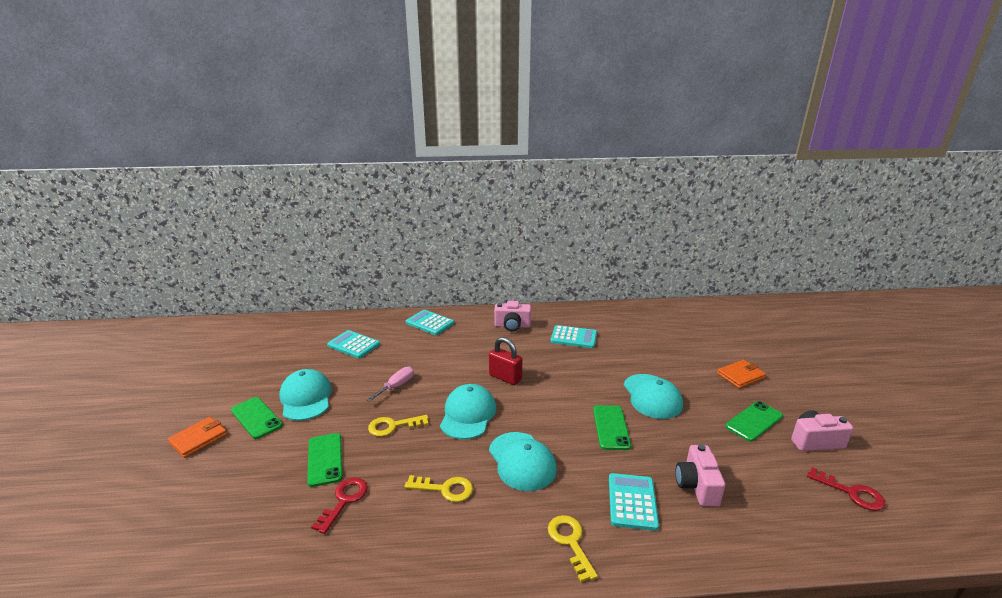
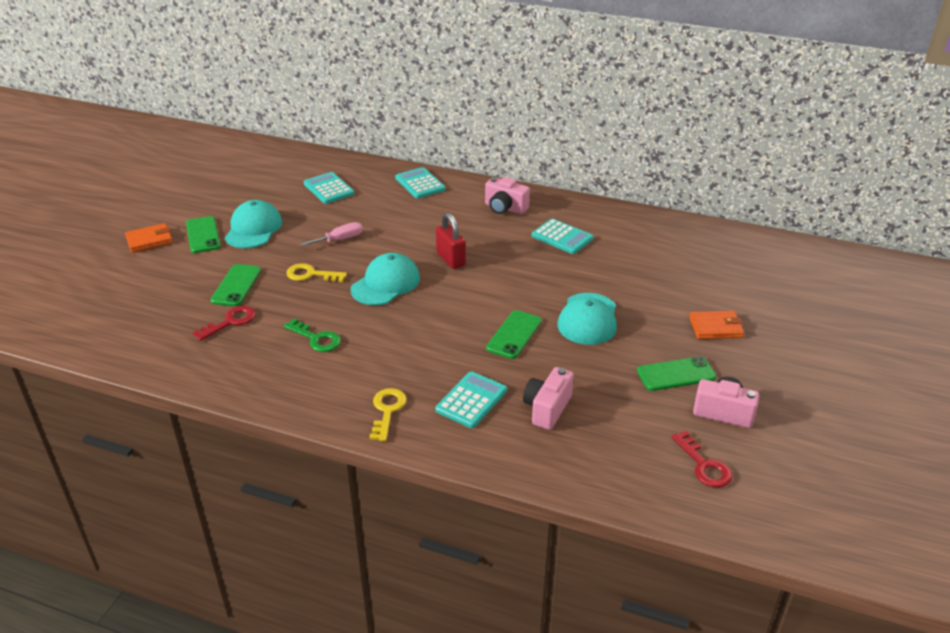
camera: 25 degrees right, 10 degrees up
(445, 489) = (316, 339): yellow key -> green key
(522, 461) = (401, 337): turquoise cap -> none

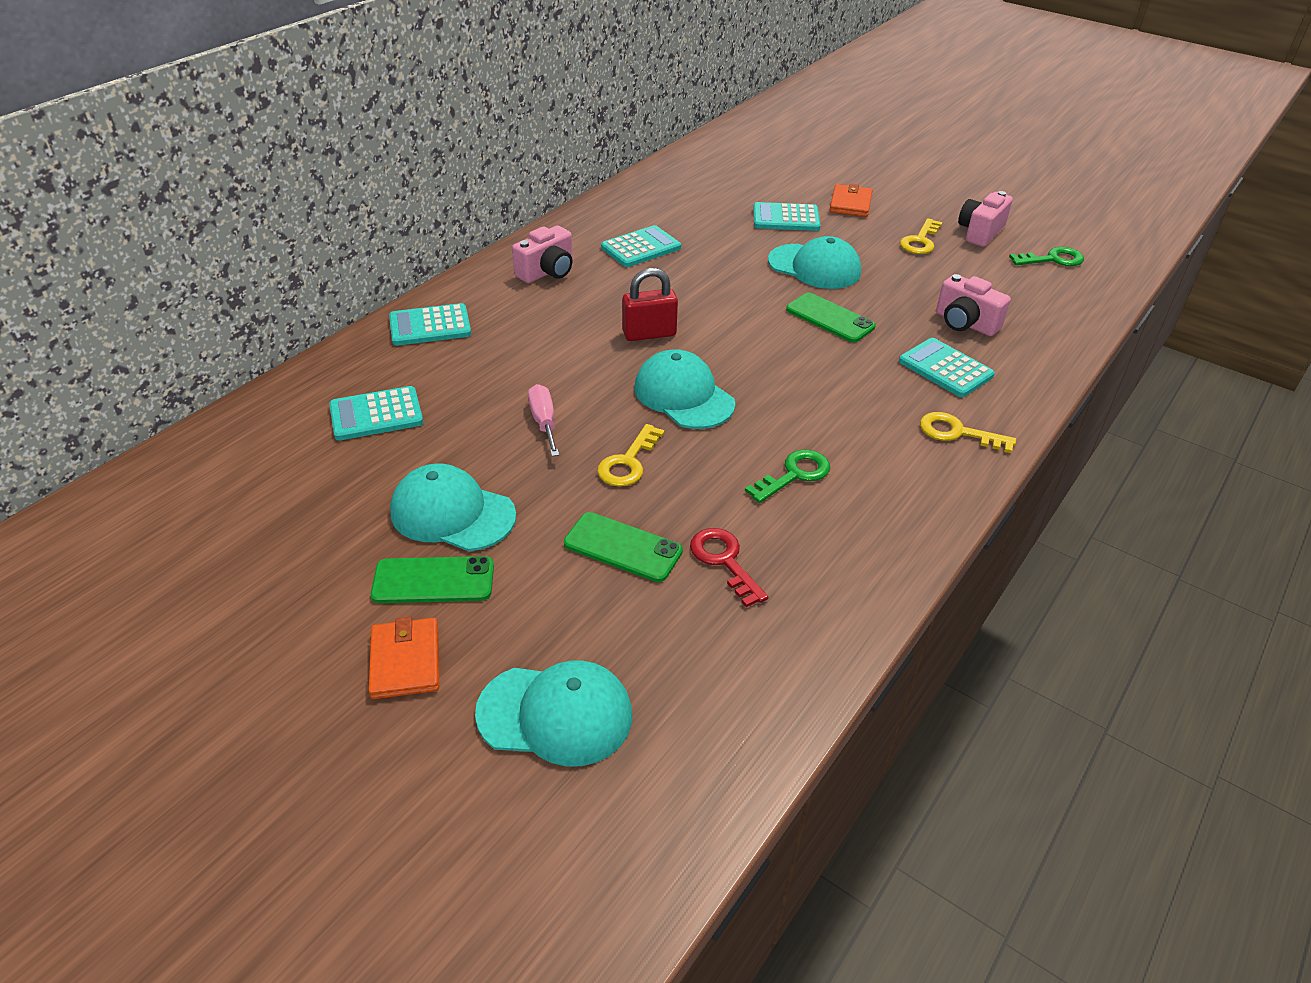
camera: 75 degrees left, 5 degrees up
(117, 287) = (555, 714): none -> turquoise cap
(659, 296) = (786, 218): none -> turquoise calculator
(676, 374) = (920, 241): green phone -> yellow key
(704, 465) = (1052, 259): red key -> green key

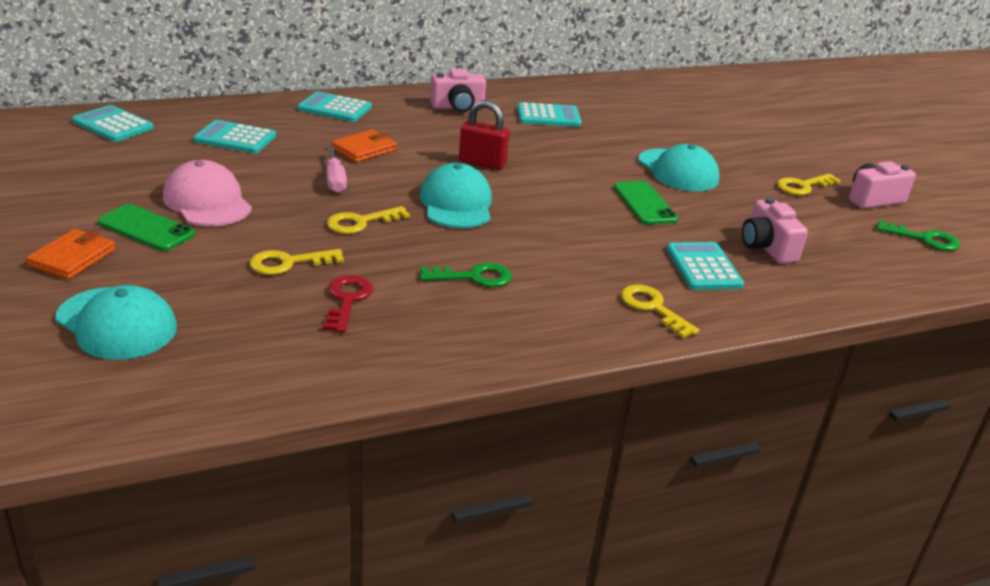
camera: 30 degrees right, 10 degrees down
(452, 513) = (207, 202): turquoise cap -> pink cap
(544, 422) = (335, 181): pink screwdriver -> pink screwdriver turned 150 degrees clockwise
(623, 547) = (288, 263): green phone -> yellow key
(786, 218) = (697, 136): turquoise calculator -> turquoise calculator (113, 125)
(850, 204) = (770, 145): orange wallet -> orange wallet (364, 149)

